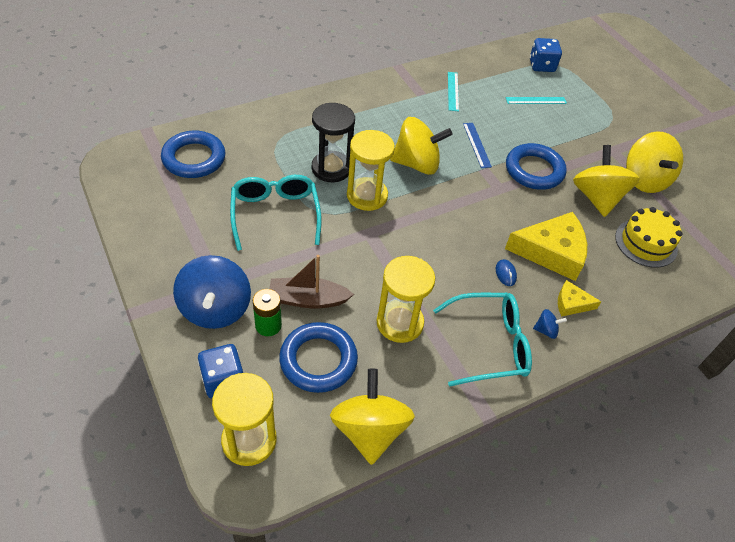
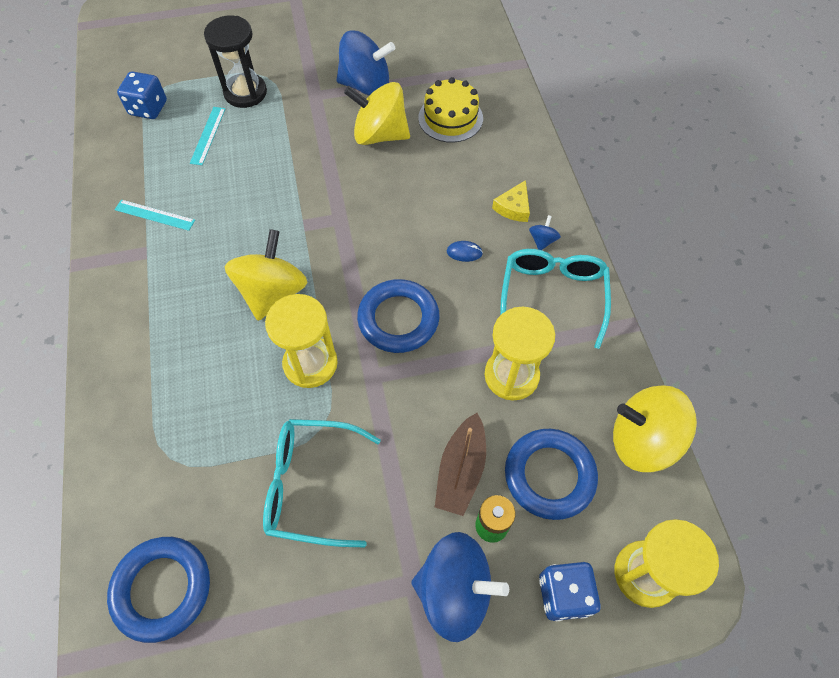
camera: 70 degrees left, 10 degrees up
(331, 168) = (248, 396): black hourglass -> black hourglass (245, 93)
(476, 145) = (262, 219): blue ruler -> none
(534, 170) = (322, 176): blue ring -> blue ring (398, 319)
(552, 252) = (444, 201): yellow cheese -> none
(644, 179) = (366, 85): yellow spinning top -> blue spinning top

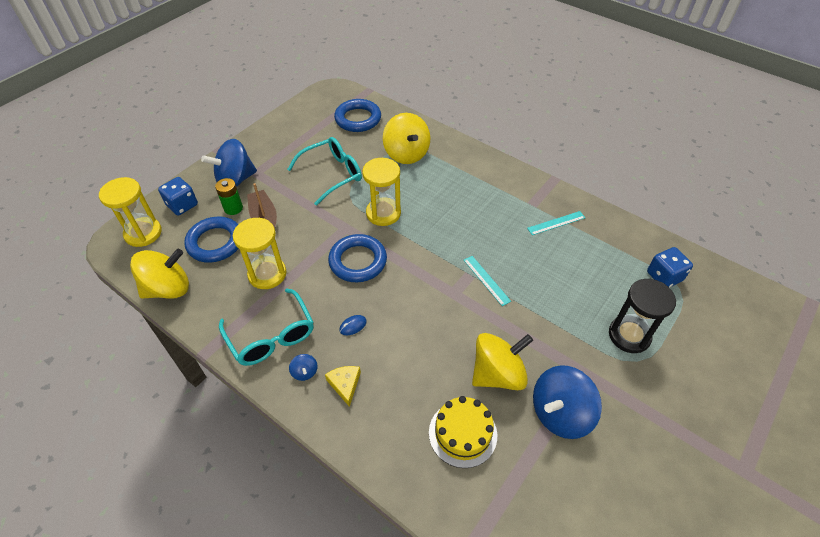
camera: 140 degrees right, 10 degrees down
(208, 135) = (602, 286): turquoise ruler -> turquoise ruler (486, 280)
(272, 292) = (441, 230): yellow spinning top -> yellow spinning top (406, 154)

